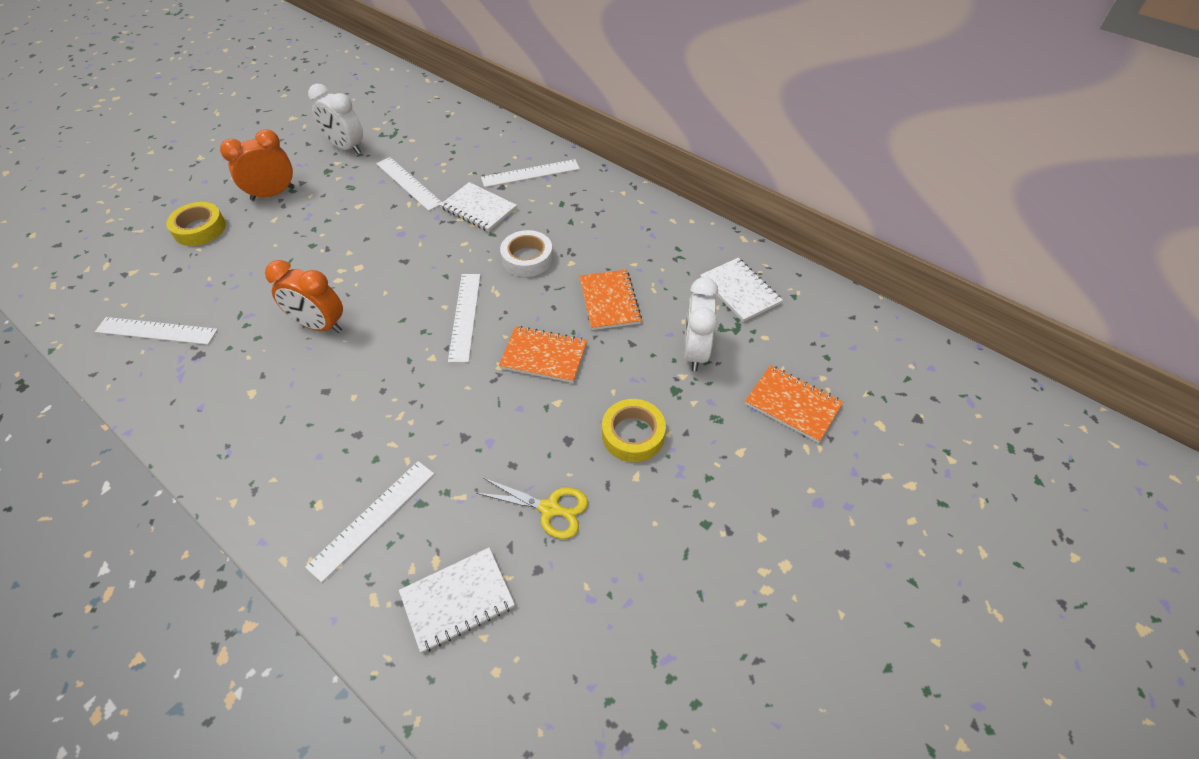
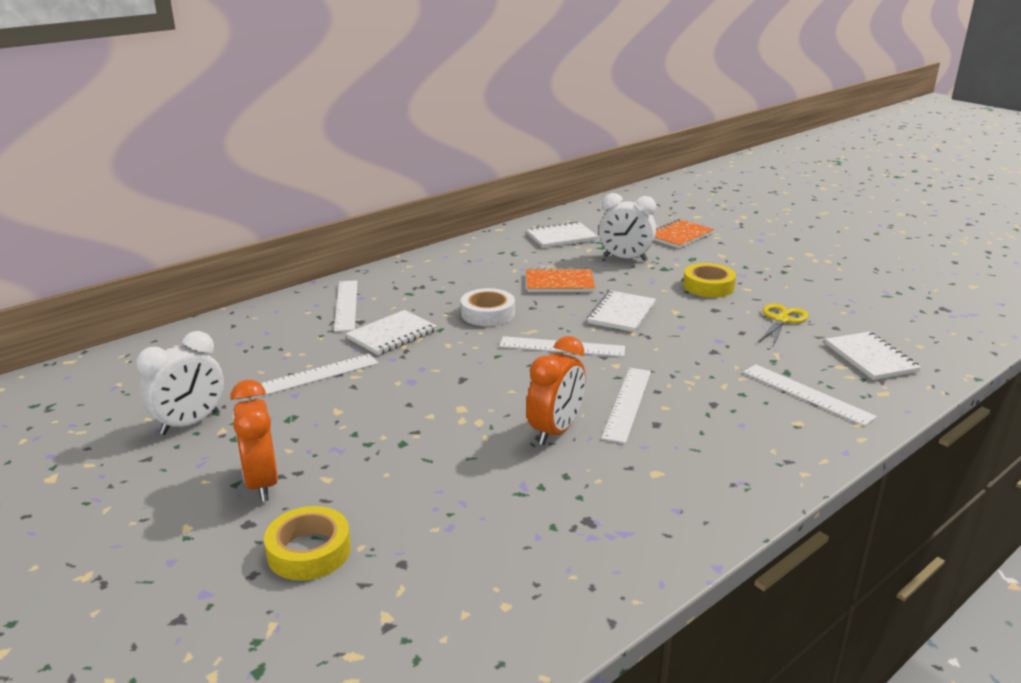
camera: 80 degrees left, 25 degrees down
(156, 331) = (535, 567): white ruler -> white ruler (627, 403)
(544, 356) = (621, 313): orange notebook -> white notebook

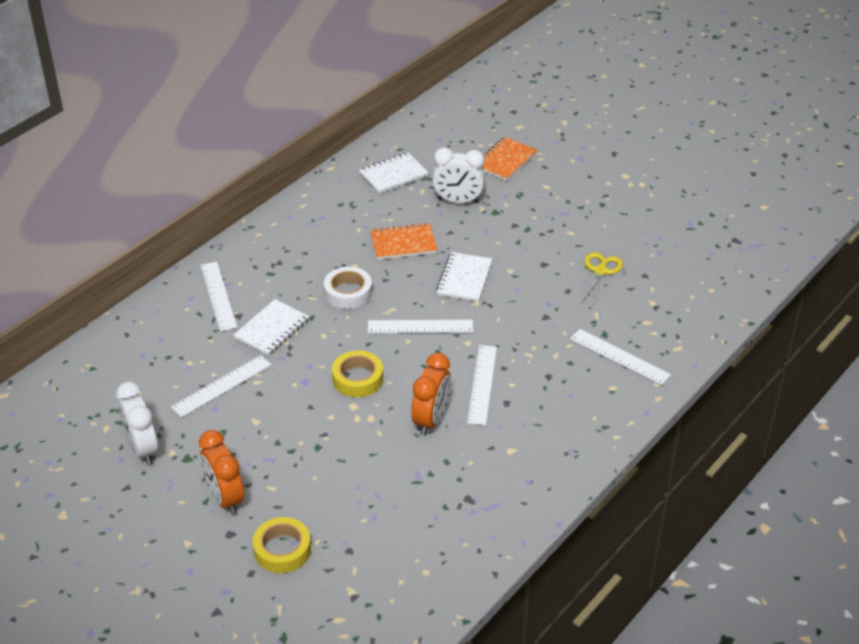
camera: 10 degrees left, 15 degrees up
(190, 423) = (143, 449): white clock -> white clock turned 120 degrees clockwise
(708, 286) = (536, 233): yellow tape -> yellow tape (357, 378)
(870, 358) = (671, 309): white notebook -> none

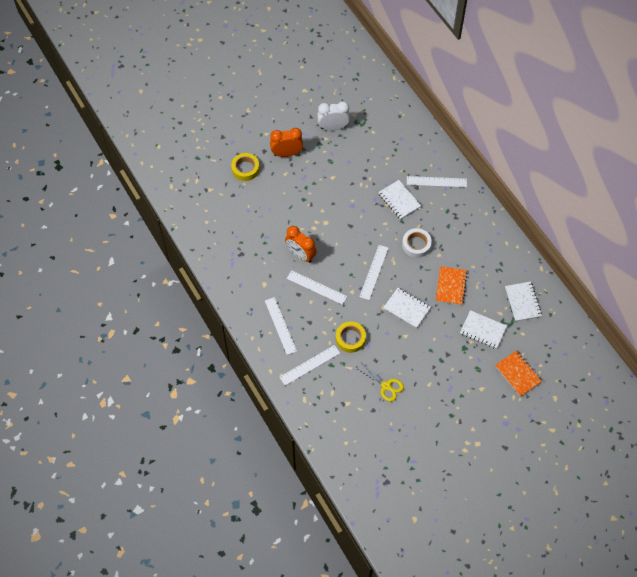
camera: 110 degrees right, 20 degrees up
(222, 386) = (364, 168): white ruler -> white ruler (280, 325)
(357, 378) = (344, 230): yellow tape -> yellow tape (350, 338)
(458, 201) = (483, 330): white clock -> white notebook

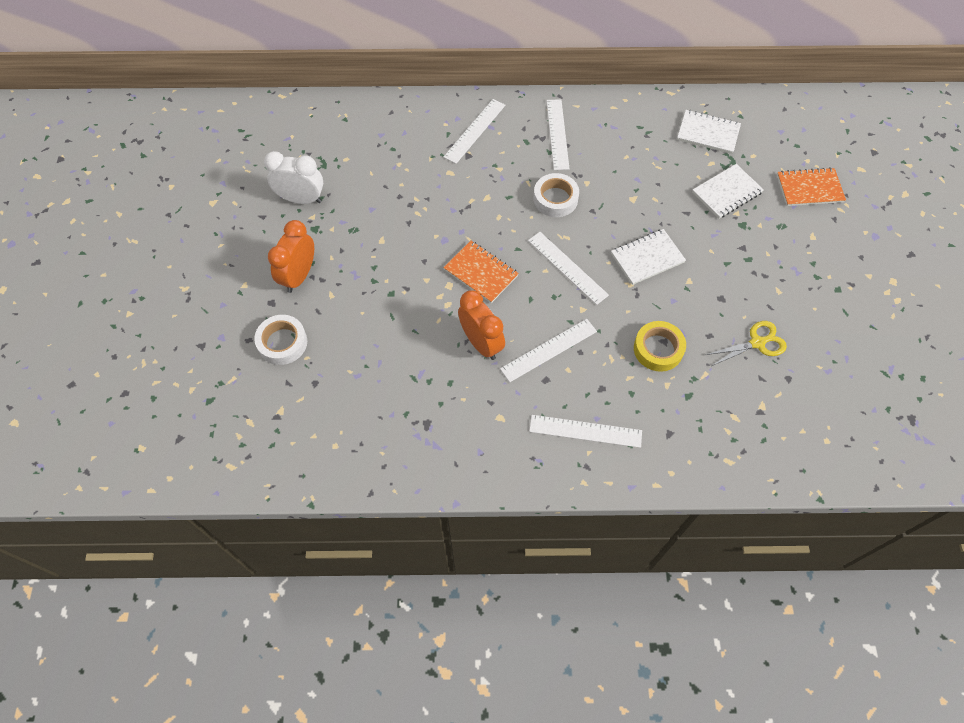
camera: 60 degrees left, 0 degrees up
(245, 169) = (282, 343): yellow tape -> white tape
(301, 255) = (481, 343): orange clock -> orange clock turned 105 degrees counterclockwise
(309, 365) = (674, 424): white ruler -> white ruler (557, 134)
(333, 127) = (301, 199): white clock -> white clock turned 75 degrees clockwise
(399, 200) = (474, 183): white notebook -> none
(451, 286) = (642, 193): orange notebook -> orange notebook (481, 273)

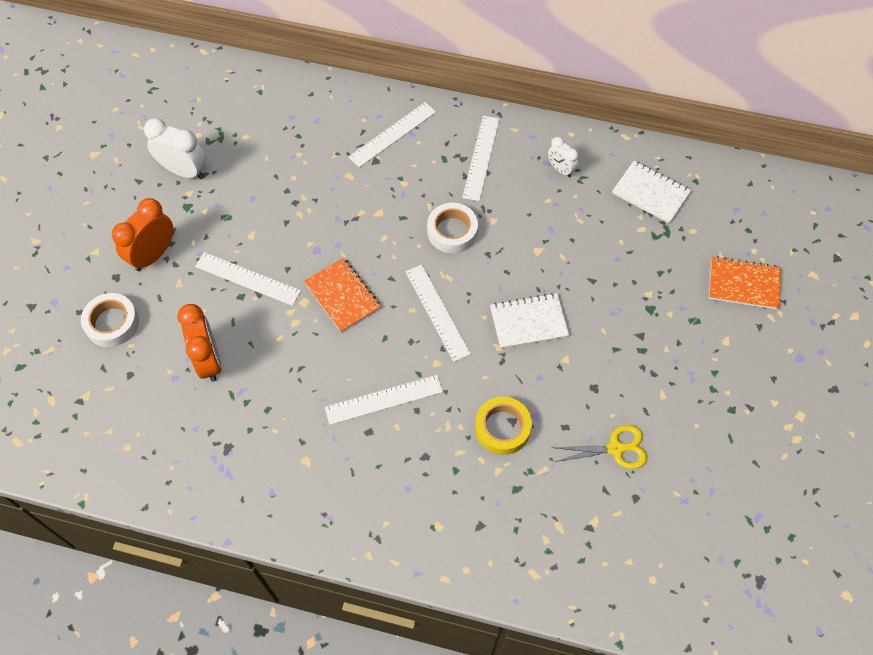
camera: 15 degrees right, 0 degrees up
(481, 343) = (315, 374): orange clock -> orange clock (209, 360)
(585, 431) = (390, 499): white ruler -> white ruler (247, 279)
(627, 130) = (560, 169): none -> white clock
(727, 192) = (646, 267): white notebook -> none

